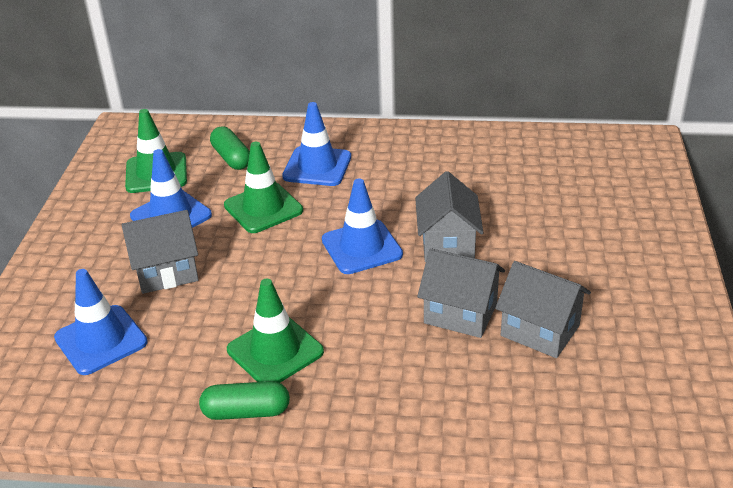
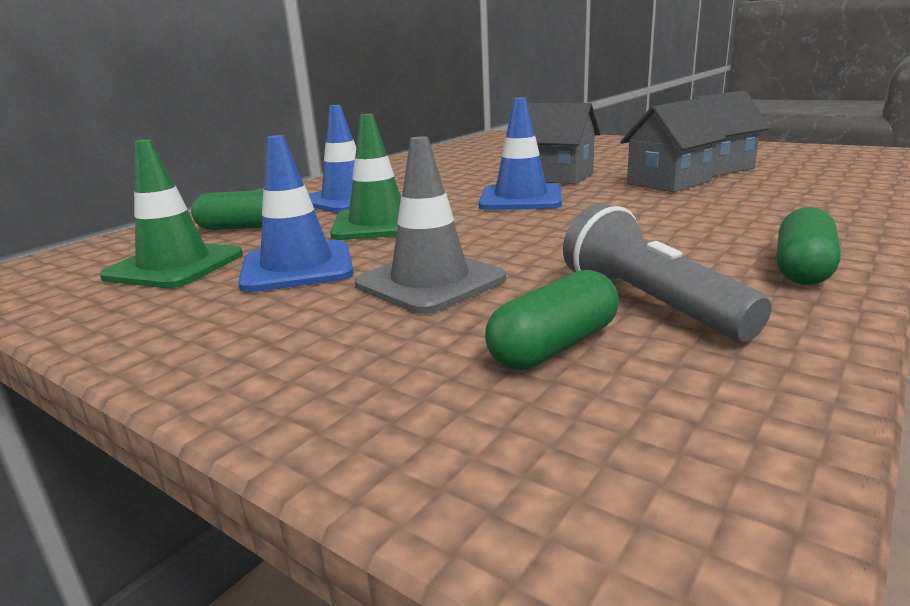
camera: 60 degrees left, 15 degrees down
(101, 340) = (554, 346): blue traffic cone -> green capsule
(164, 359) = (650, 303): none -> grey flashlight
(166, 272) = (430, 282): grey house -> grey traffic cone
(275, 351) = (677, 244): green traffic cone -> none

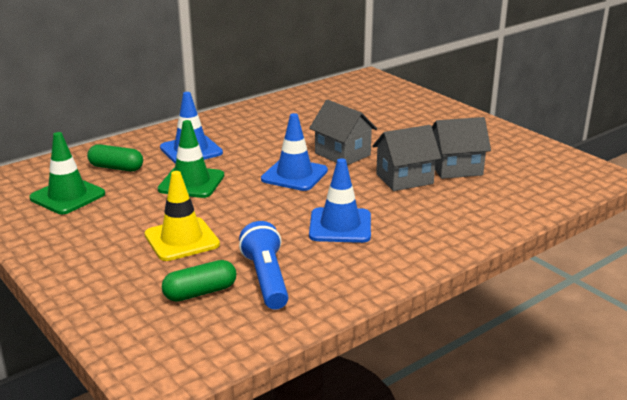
camera: 15 degrees right, 5 degrees up
(297, 267) = (126, 212): blue traffic cone -> blue traffic cone (340, 226)
(430, 282) = (182, 239): grey traffic cone -> yellow traffic cone
(650, 303) = (266, 279): grey flashlight -> blue flashlight
(802, 268) = (367, 274): green capsule -> none

